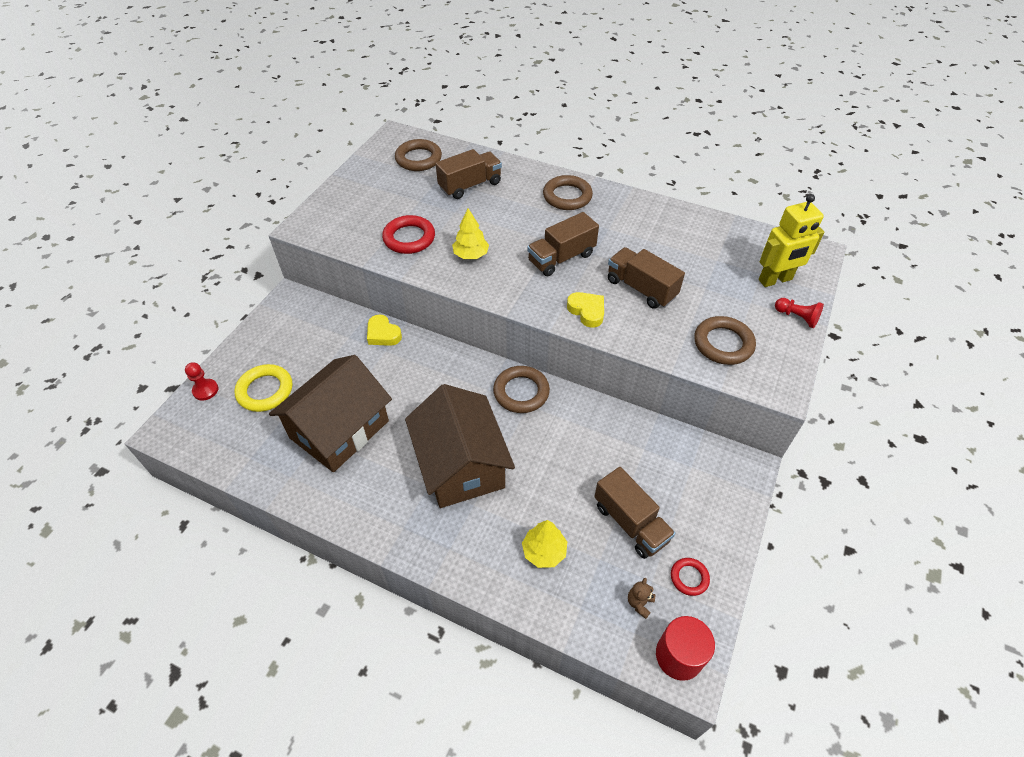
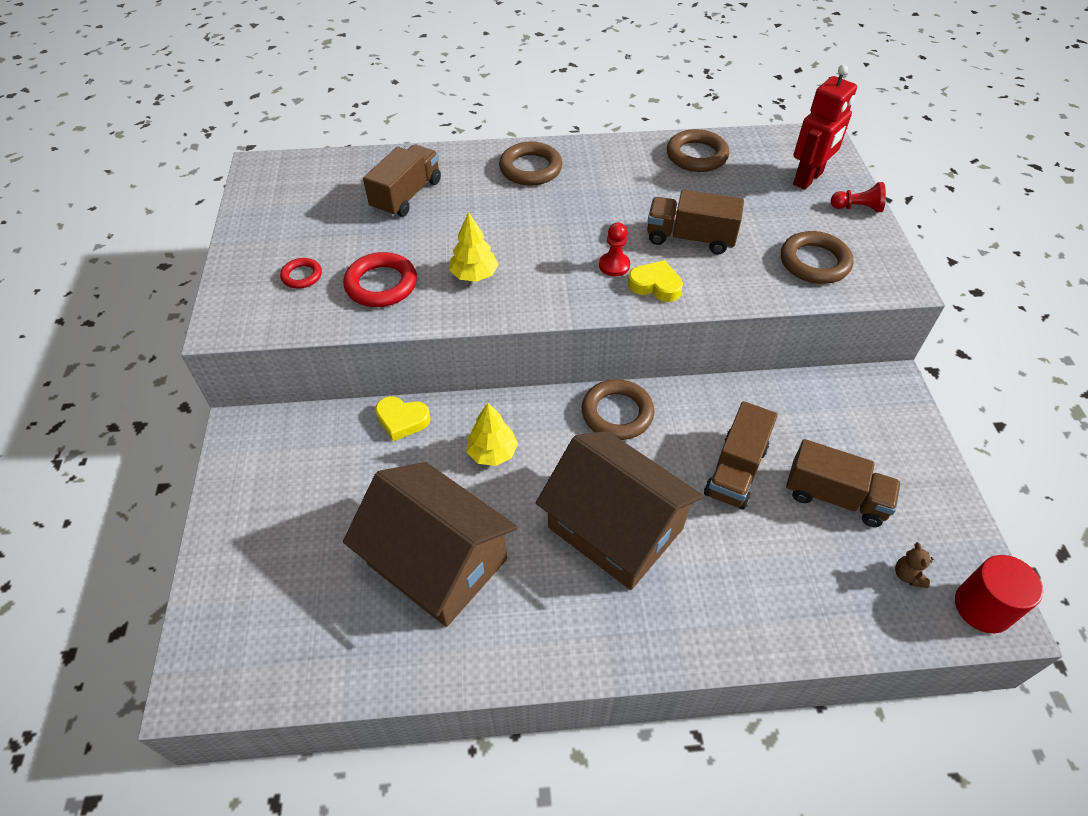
camera: 30 degrees left, 0 degrees up
(205, 390) = (210, 604): red pawn -> red pawn (614, 265)
(265, 391) = (298, 562): yellow ring -> none
(339, 429) = (437, 561): brown house -> brown house turned 60 degrees counterclockwise
(418, 159) = (315, 186): brown ring -> brown ring (696, 155)
(544, 551) = (777, 575): yellow tree -> yellow tree (492, 452)
(561, 258) = (580, 238): brown truck -> brown truck (735, 470)
(689, 577) = (930, 523): red ring -> red ring (302, 276)
(775, 280) = (808, 179): yellow robot -> red robot

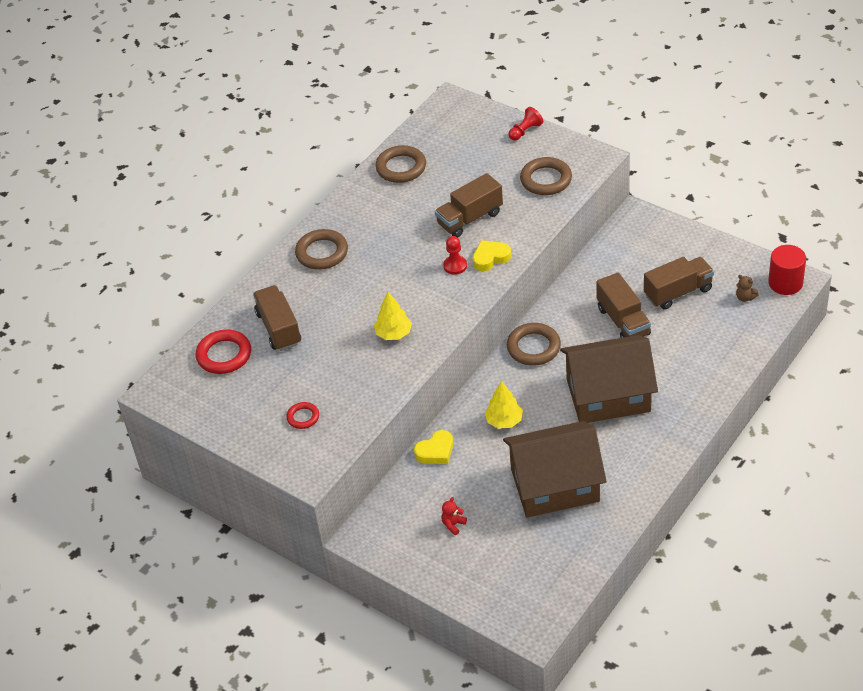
camera: 45 degrees left, 5 degrees down
(310, 500) = (453, 524): none -> red teddy bear
(381, 284) = (354, 382): red ring -> red ring (224, 355)
(808, 179) = (479, 133): red robot -> none

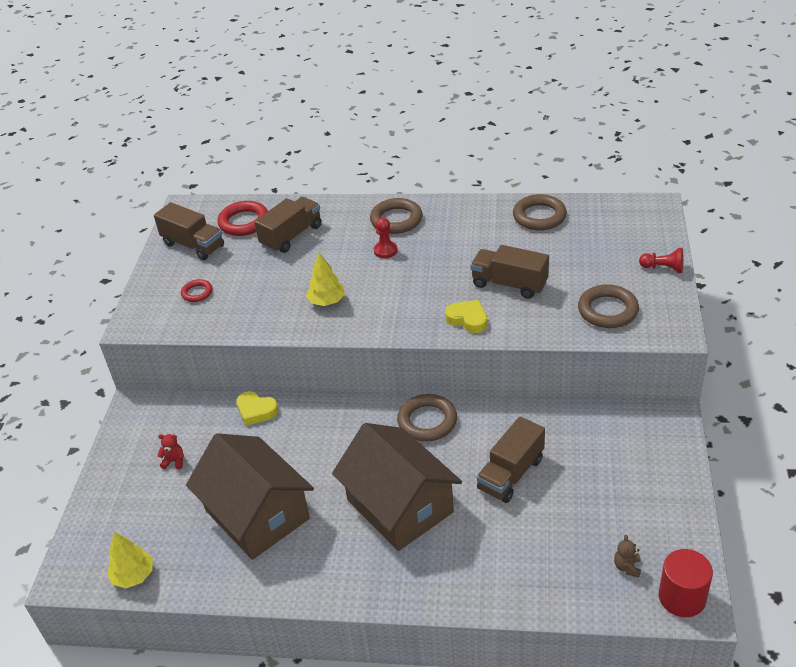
camera: 60 degrees right, 5 degrees down
(455, 266) = (439, 301): red pawn -> red pawn (385, 250)
(504, 421) = (319, 441): yellow tree -> yellow tree (133, 575)
(678, 292) = (587, 502): brown truck -> brown truck (193, 245)

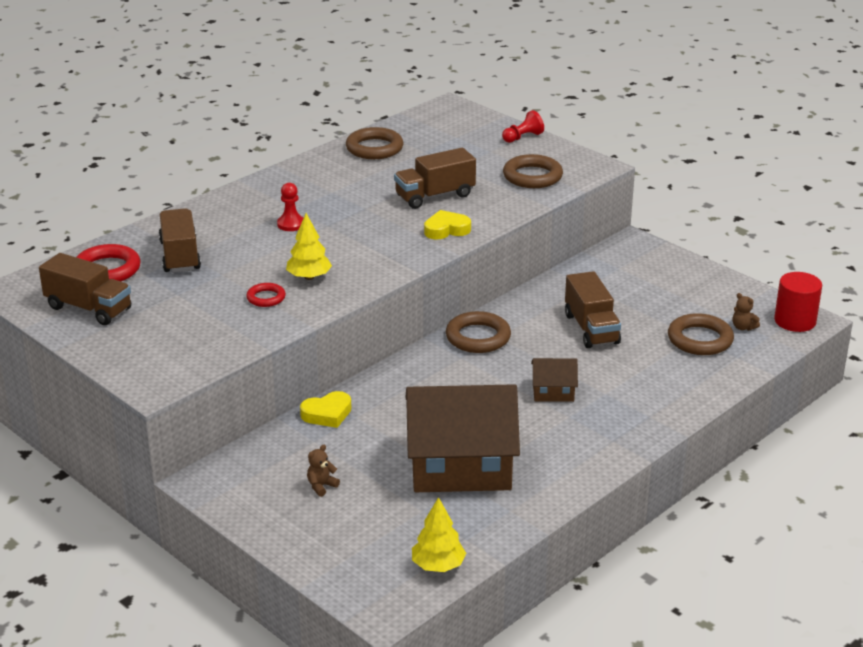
camera: 55 degrees left, 10 degrees down
(174, 461) = (321, 486): red teddy bear -> brown teddy bear
(193, 245) = (88, 308): brown truck -> brown truck turned 45 degrees clockwise
(197, 293) = (171, 334): red ring -> red ring (266, 298)
(396, 220) = (257, 202): brown ring -> brown ring (700, 339)
(400, 506) = (553, 392): brown house -> brown house, size x0.44

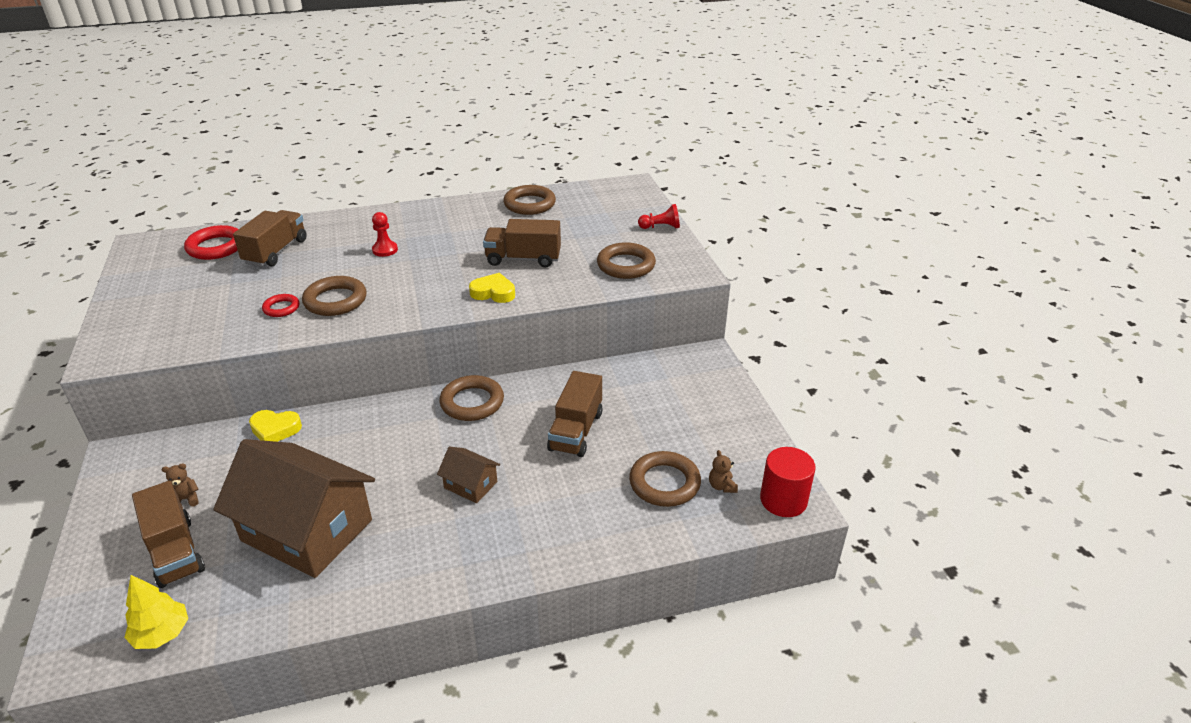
camera: 30 degrees right, 5 degrees up
(88, 308) = (160, 274): brown truck -> brown truck (175, 552)
(309, 277) = (335, 300): yellow tree -> brown ring

